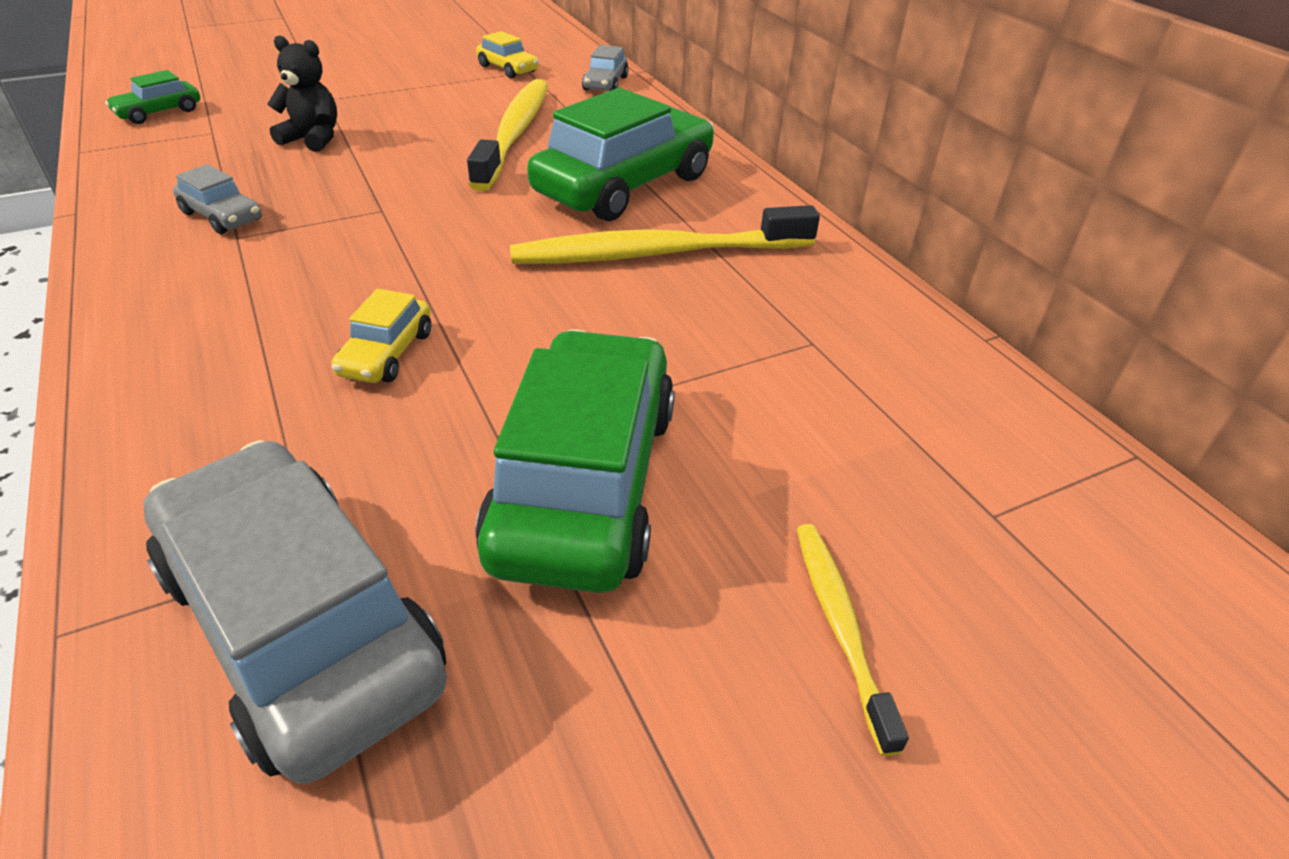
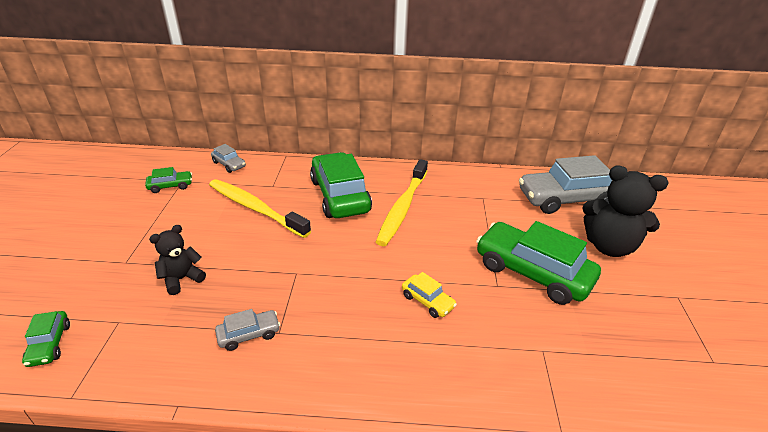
camera: 60 degrees left, 5 degrees down
(301, 624) = (577, 359): grey car -> grey car (565, 199)
(508, 69) = (170, 186): yellow car -> green car
(840, 626) = (609, 246): yellow toothbrush -> black teddy bear

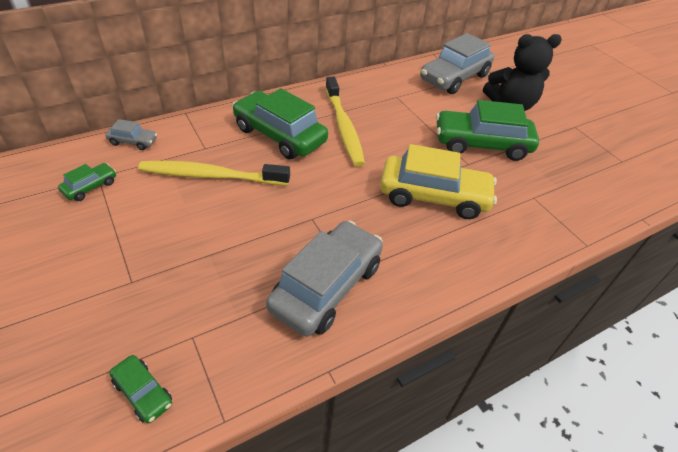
camera: 35 degrees left, 10 degrees up
(182, 279) = (211, 270): black teddy bear -> none
(249, 334) = (326, 286): grey car -> grey car, size x2.20
(427, 301) = (434, 196): yellow car -> yellow car, size x2.20

